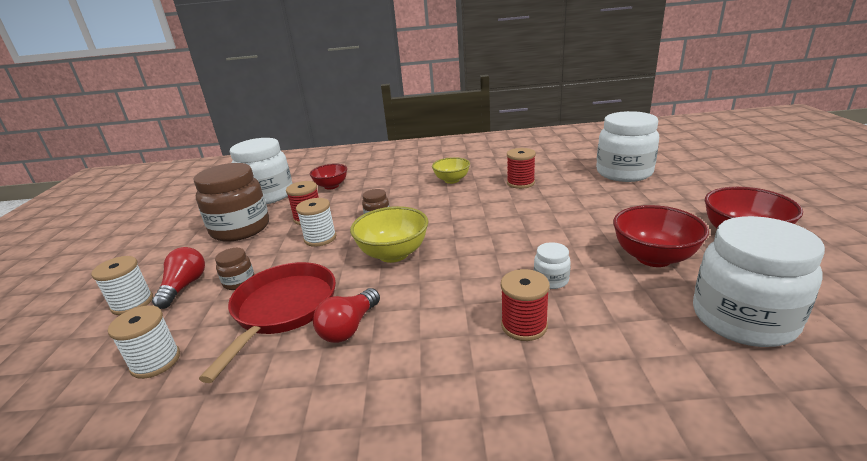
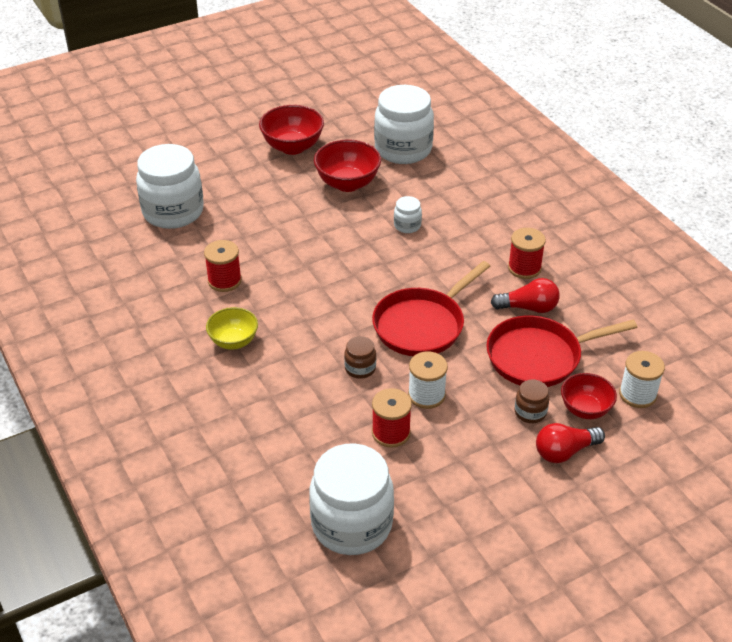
camera: 120 degrees left, 15 degrees up
(132, 303) = (610, 473): white spool -> none
(240, 229) = (448, 487): brown jar -> none
(331, 186) = (293, 462): red bowl -> red bowl (585, 409)
(393, 254) = (422, 325): yellow bowl -> red pan
(524, 326) = (467, 227): red spool -> red spool (524, 268)

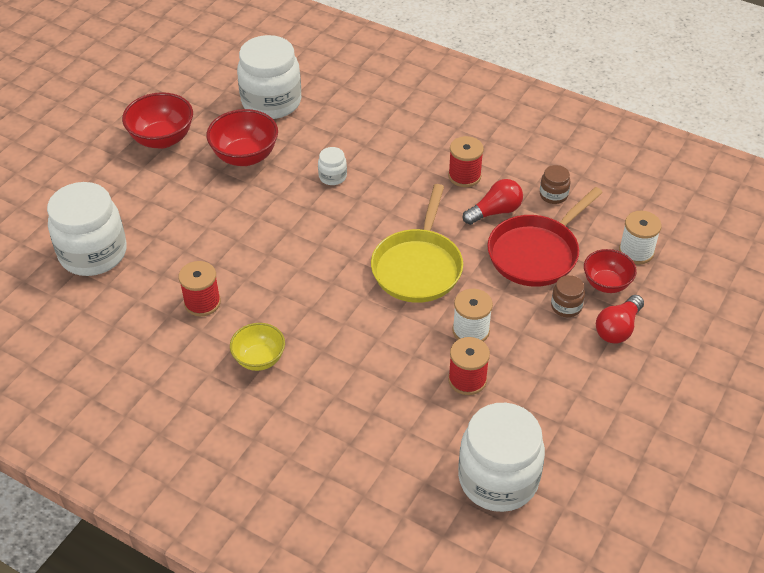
camera: 30 degrees left, 5 degrees up
(360, 368) = (395, 332): brown jar -> brown jar (553, 195)
(422, 325) = (418, 266): red pan -> yellow pan

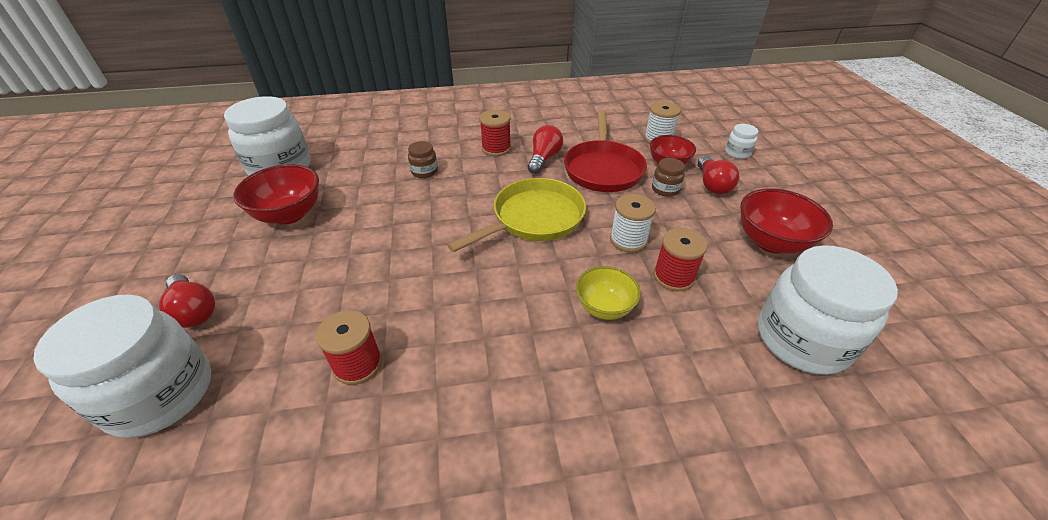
camera: 40 degrees left, 5 degrees down
(139, 206) = (194, 311): none -> red light bulb
(162, 139) = (179, 239): red bowl -> red bowl (771, 242)
(259, 359) = (479, 381): yellow bowl -> yellow bowl (604, 307)
(332, 177) = (391, 193): white jar -> white jar (737, 153)
(418, 266) = (533, 219): yellow pan -> yellow pan turned 105 degrees counterclockwise
(553, 195) = (568, 133): brown jar -> brown jar (424, 171)

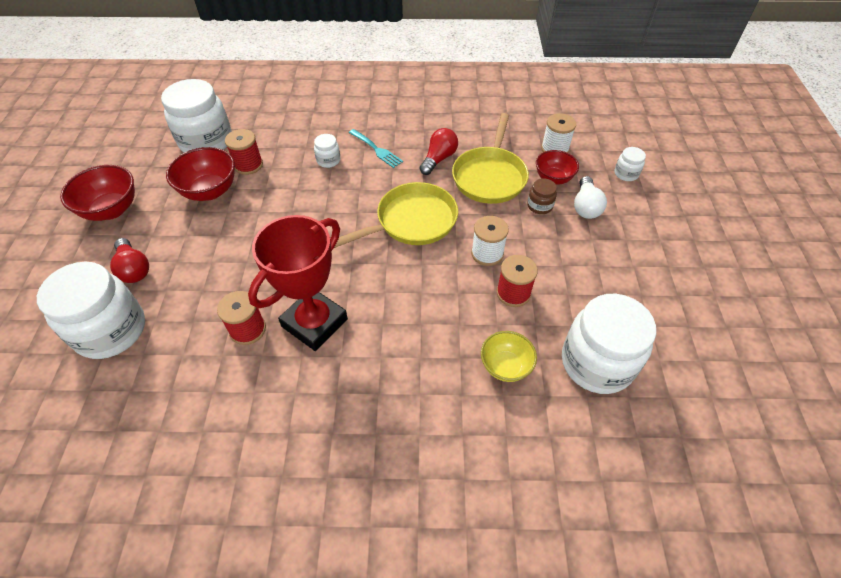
camera: 10 degrees right, 10 degrees up
(424, 171) = (328, 160): brown jar -> white jar
(445, 343) = (314, 323): none -> red trophy
(475, 157) = (376, 149): none -> turquoise fork
(496, 148) = (398, 142): red spool -> red spool (248, 165)
(603, 168) = (490, 176): red pan -> yellow pan
(604, 307) = (446, 312): yellow bowl -> yellow bowl (505, 366)
(712, 185) = (585, 206): red light bulb -> white light bulb
(771, 242) = (613, 273): red bowl -> red bowl (111, 210)

